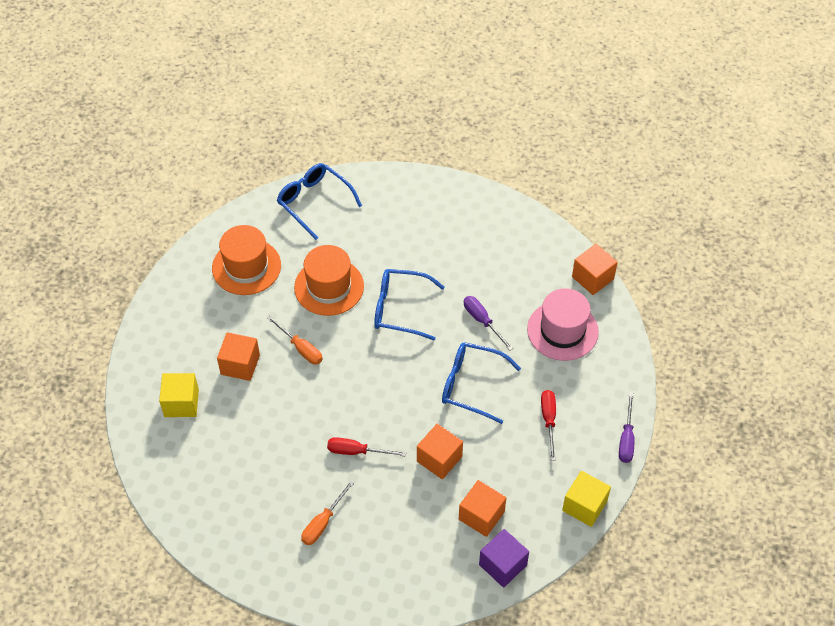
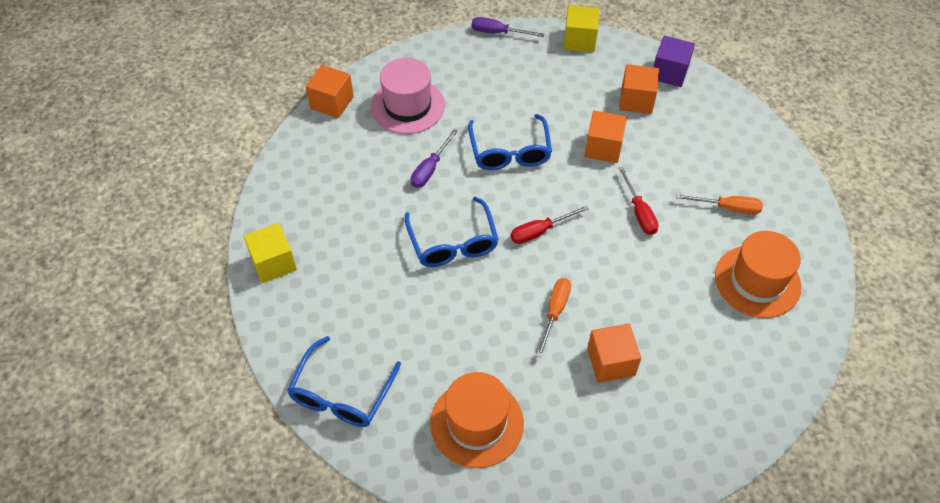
camera: 115 degrees left, 0 degrees up
(181, 403) = (694, 397): yellow cube -> yellow cube (273, 263)
(329, 287) = (459, 321): orange hat -> orange hat (757, 281)
(549, 420) = (512, 86): red screwdriver -> red screwdriver (540, 231)
(626, 439) = (498, 33): purple screwdriver -> purple screwdriver turned 150 degrees counterclockwise

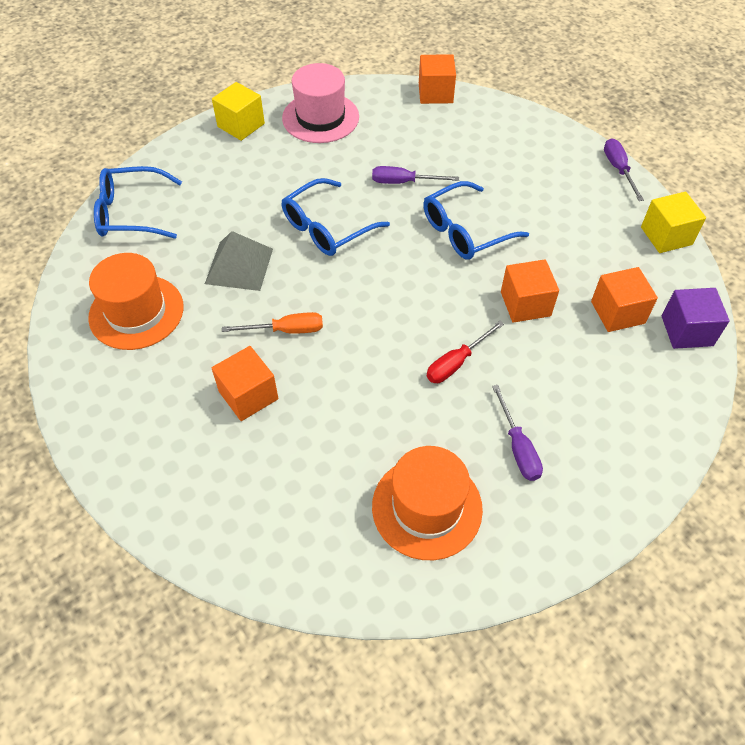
camera: 65 degrees right, 0 degrees up
(407, 106) = (468, 141): pink hat -> pink hat (320, 117)
(463, 323) = (239, 266): none -> grey pyramid
(540, 231) = (379, 287): red screwdriver -> none
(727, 208) = (518, 447): orange screwdriver -> purple screwdriver

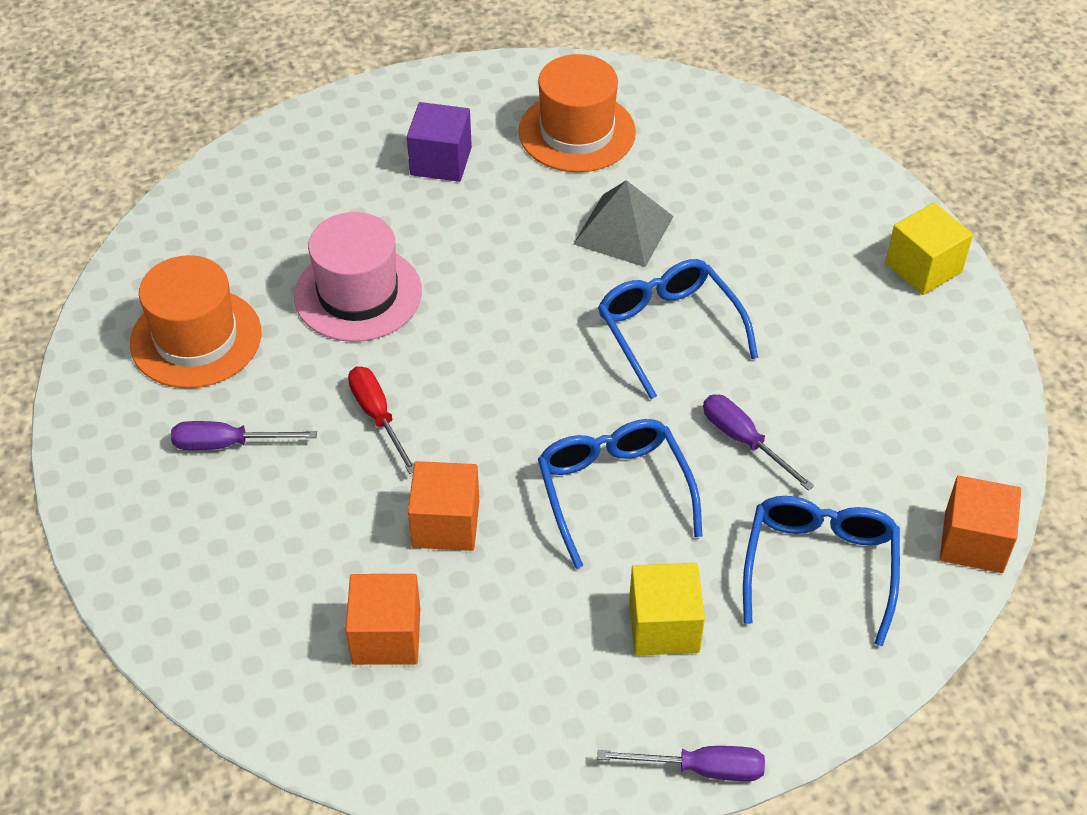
camera: 105 degrees right, 5 degrees down
(131, 213) = (754, 138): blue glasses -> blue glasses (819, 567)
(248, 395) = (414, 213): orange cube -> none
(286, 330) = (497, 259): orange screwdriver -> none
(320, 117) = (927, 366): pink hat -> pink hat (358, 294)
(403, 182) = (744, 440): purple screwdriver -> purple screwdriver turned 60 degrees counterclockwise
(666, 236) = (516, 776): yellow cube -> yellow cube (664, 626)
(687, 331) = (316, 716): purple cube -> purple cube (441, 161)

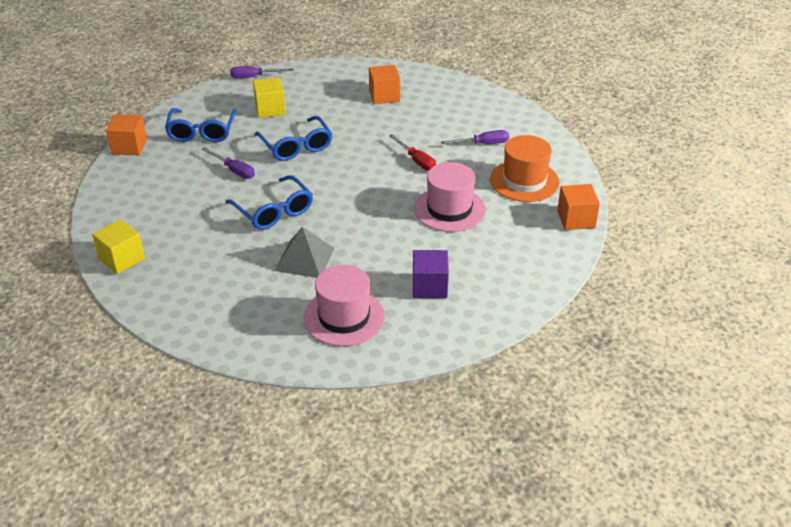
camera: 170 degrees right, 10 degrees down
(445, 524) = (371, 129): orange cube -> orange cube (576, 219)
(577, 132) = (344, 317): orange hat -> pink hat

